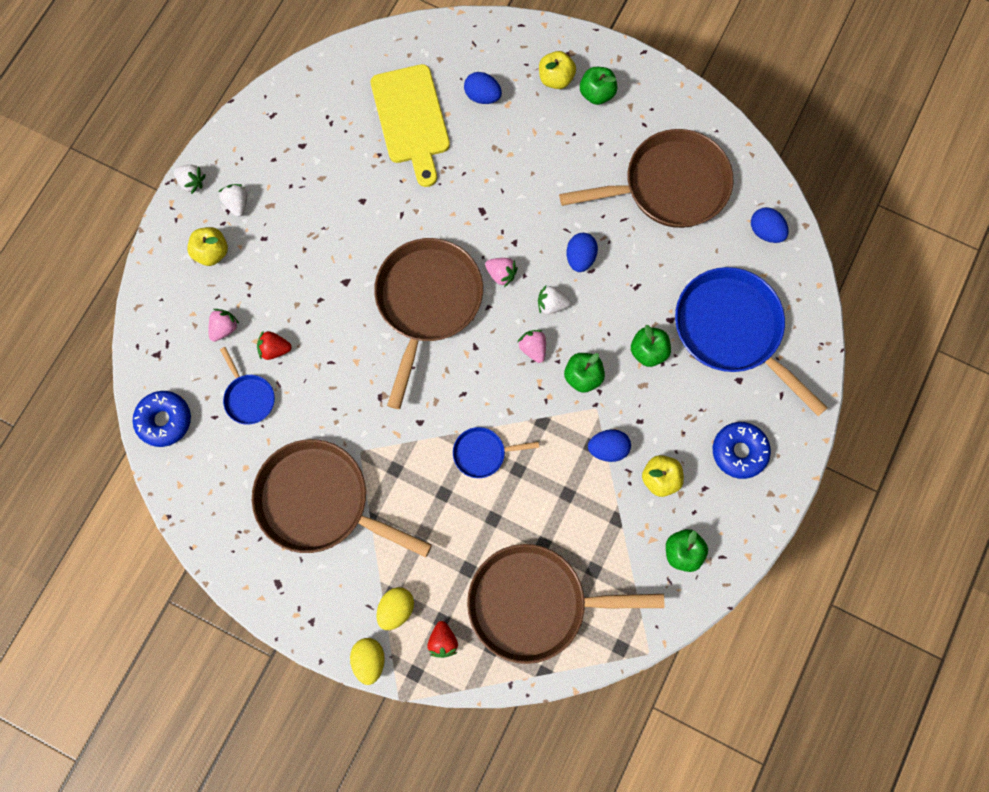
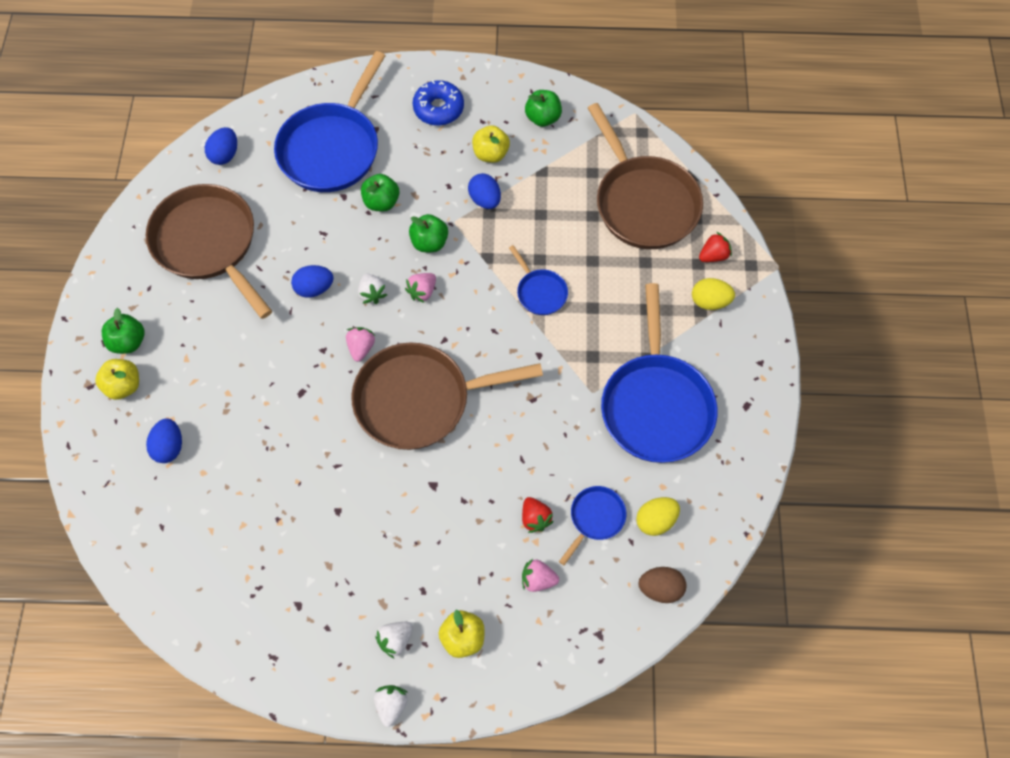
camera: 115 degrees left, 10 degrees down
(164, 420) = (660, 588): blue donut -> brown egg
(320, 501) = (656, 404): brown pan -> blue pan
(369, 660) = (762, 303): yellow egg -> yellow egg (655, 520)
(411, 119) = (223, 505): yellow cutting board -> none

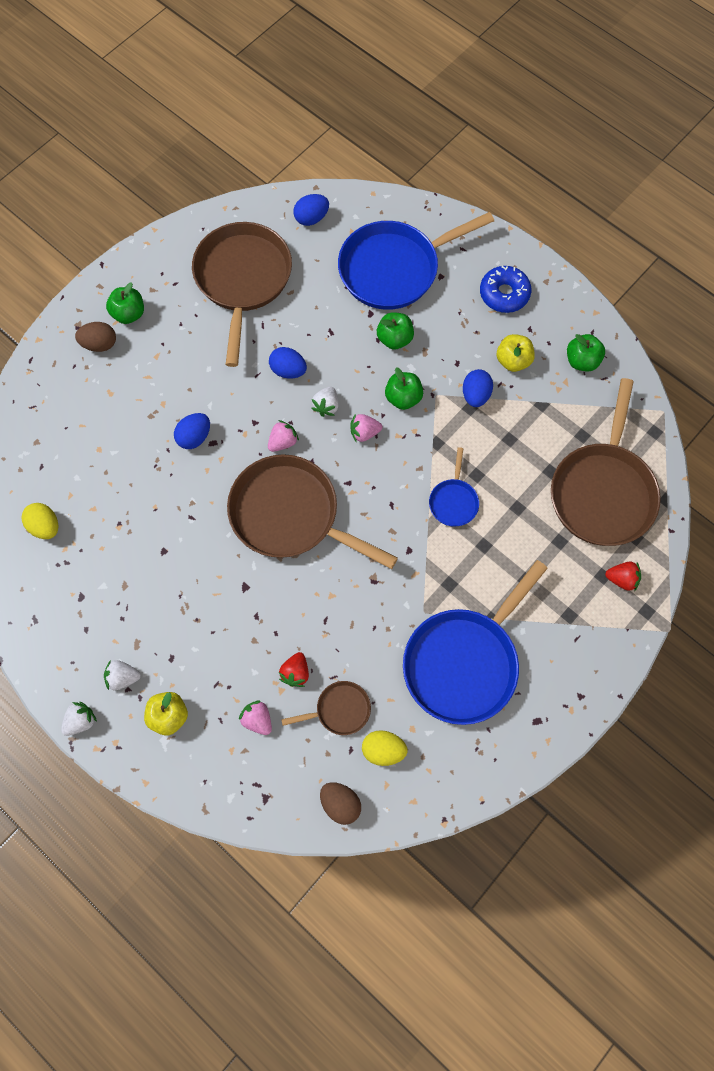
camera: 40 degrees right, 5 degrees up
(124, 386) = (100, 344): yellow apple -> brown egg
(169, 447) = (92, 413): blue egg -> blue egg (194, 437)
(595, 518) = (339, 710): blue pan -> brown pan
(709, 301) = (584, 614): yellow egg -> yellow egg (45, 526)

